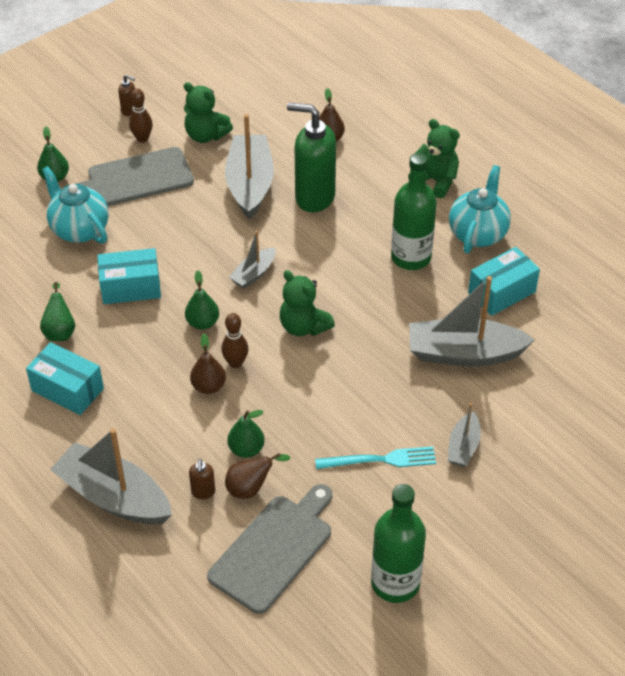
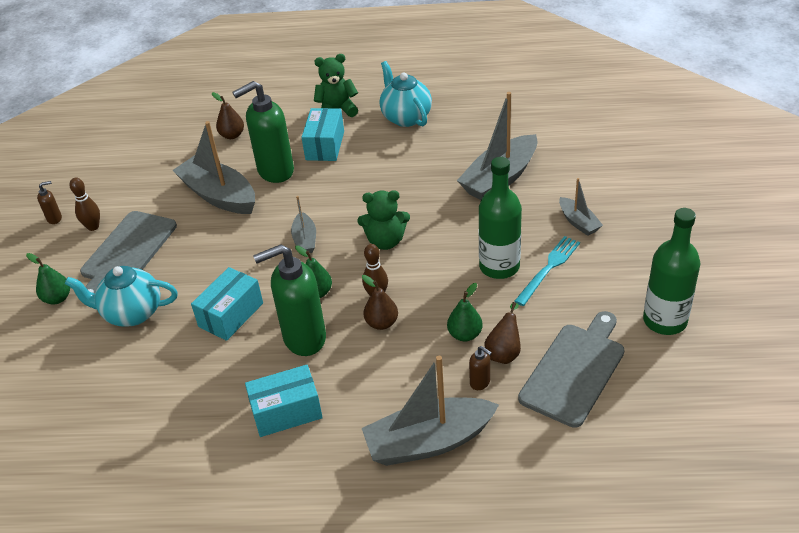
camera: 45 degrees left, 5 degrees down
(60, 331) = (220, 383): green pear -> none
(147, 349) = (304, 338): none -> green soap dispenser
(206, 135) = (140, 192): green teddy bear -> none
(274, 549) = (574, 370): grey cutting board -> grey cutting board turned 45 degrees clockwise
(411, 257) = (388, 157): green bottle -> green bottle (499, 266)
(501, 292) = (468, 134): turquoise box -> turquoise box (325, 145)

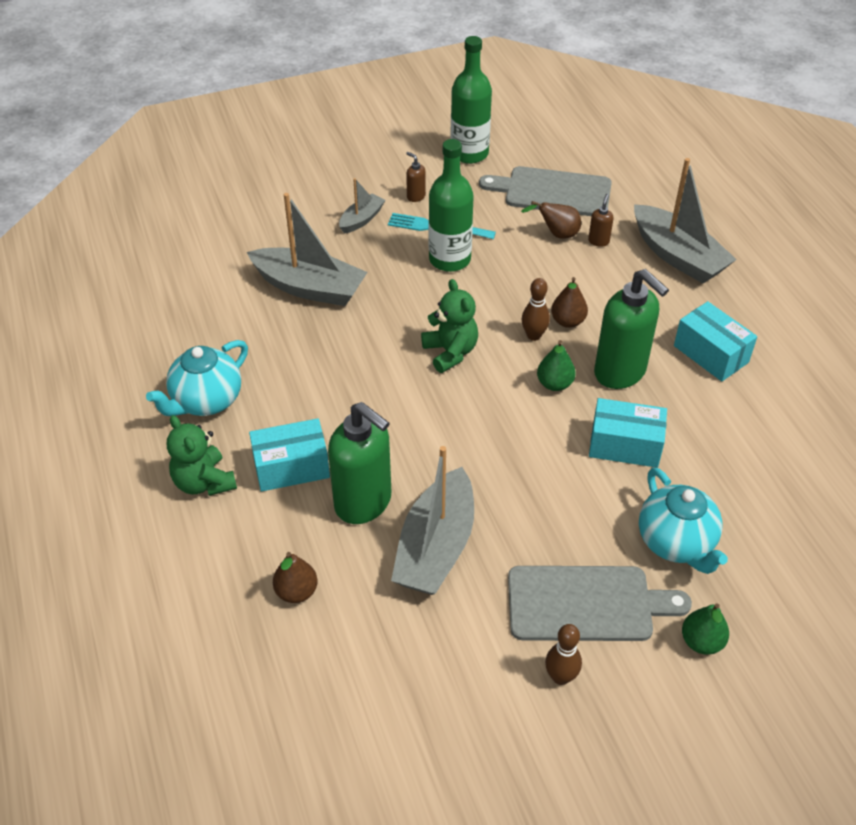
camera: 115 degrees left, 5 degrees up
(55, 218) = (568, 745): brown soap dispenser -> brown soap dispenser (415, 196)
(305, 240) = (479, 423): grey boat -> none
(465, 334) = (550, 262): green pear -> none

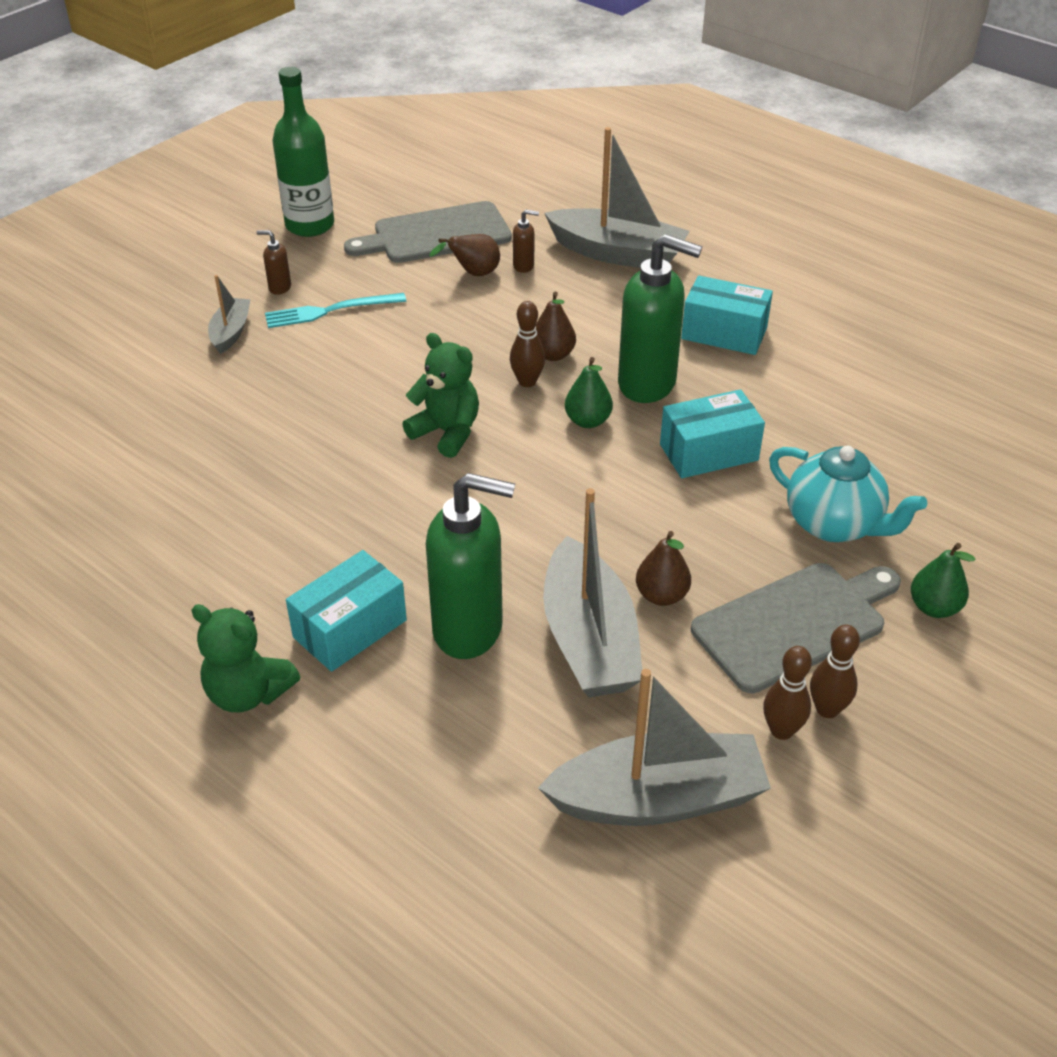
camera: 30 degrees left, 5 degrees down
(206, 401) = (180, 600): turquoise teapot -> none
(296, 591) = (463, 762): brown pear -> brown pear (661, 595)
(309, 287) = (220, 426): grey boat -> grey boat (658, 798)
(449, 259) = (371, 338): green bottle -> none
(516, 675) = (781, 730): none -> brown bowling pin
(598, 241) = (524, 266): brown soap dispenser -> brown soap dispenser turned 105 degrees clockwise

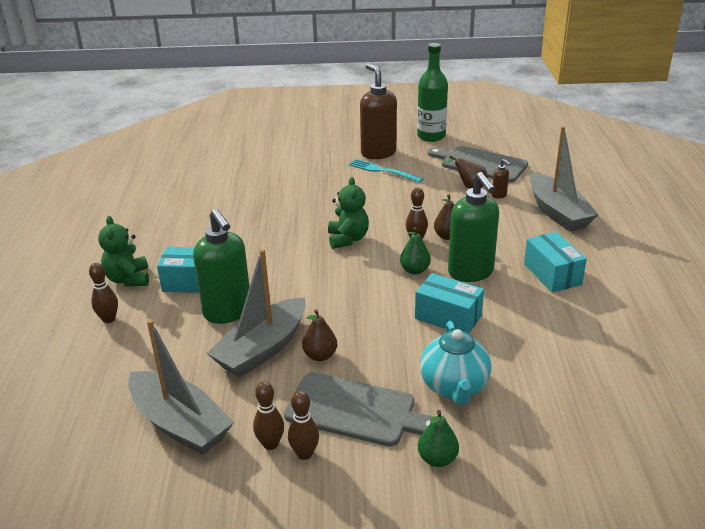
camera: 50 degrees right, 10 degrees down
(231, 332) = (332, 159): grey boat -> none
(279, 288) = (378, 153): brown soap dispenser -> brown soap dispenser, size x2.42
(327, 764) = (109, 319): none -> brown bowling pin

